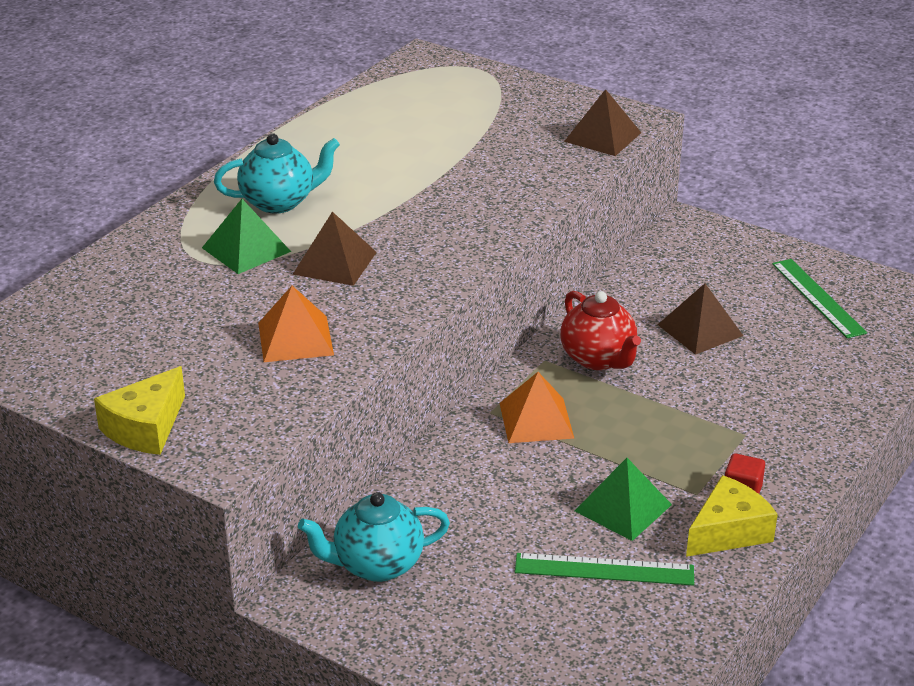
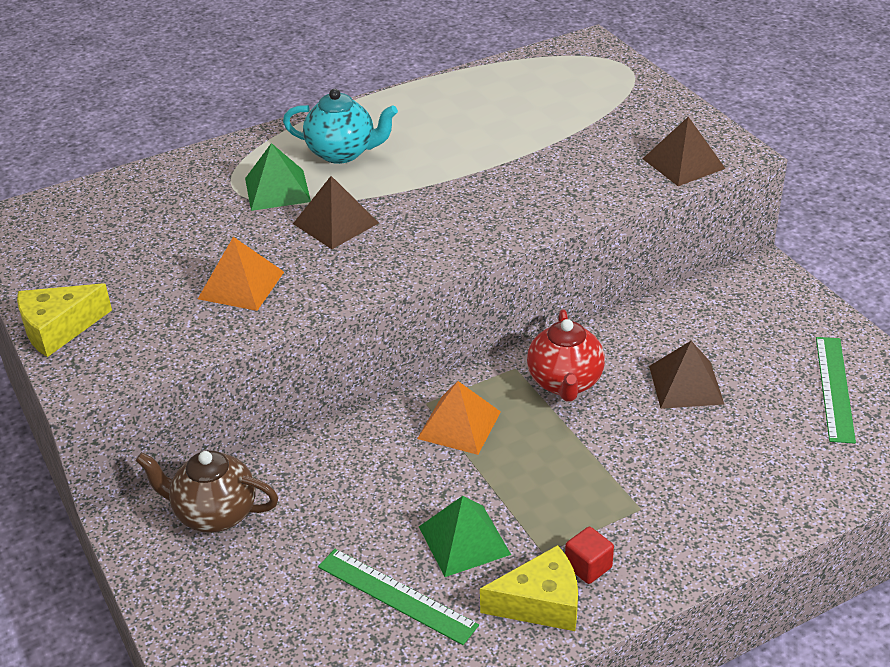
camera: 30 degrees right, 5 degrees up
(376, 565) = (214, 514): turquoise teapot -> brown teapot

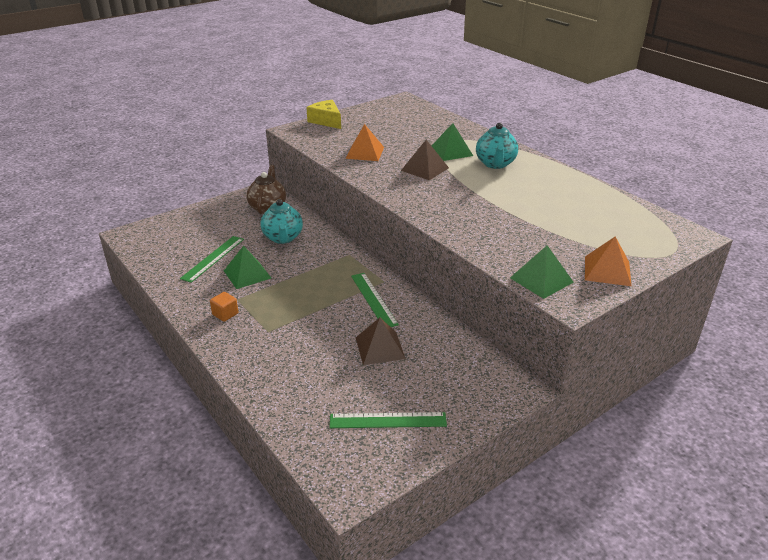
camera: 80 degrees right, 5 degrees down
(345, 490) = (283, 238): none -> turquoise teapot
(459, 425) = (332, 266): orange pyramid -> orange pyramid (607, 270)
(540, 603) = (202, 300): yellow cheese -> none
(565, 383) = (373, 299): red teapot -> green ruler
(588, 566) = (225, 314): red cube -> orange cube
(683, 163) = (541, 280): brown pyramid -> green pyramid

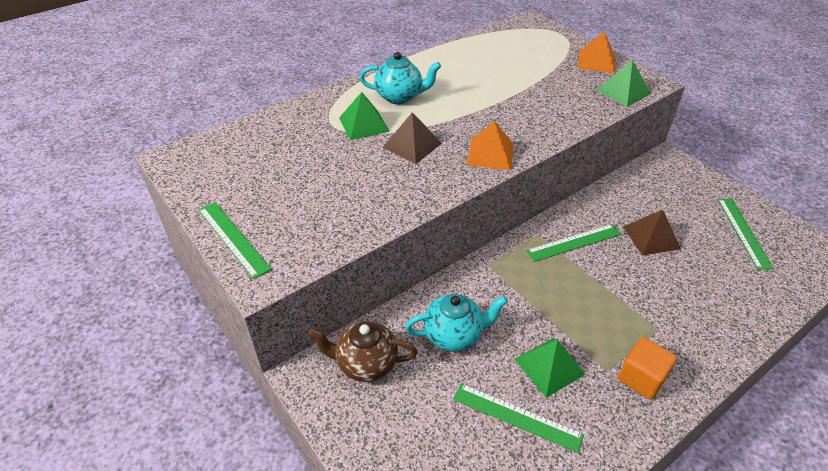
camera: 90 degrees left, 10 degrees up
(225, 314) = (641, 378): orange cube -> orange cube, size x1.51
(326, 121) = (233, 238): yellow cheese -> green ruler
(365, 152) = (360, 194): orange pyramid -> orange pyramid (490, 154)

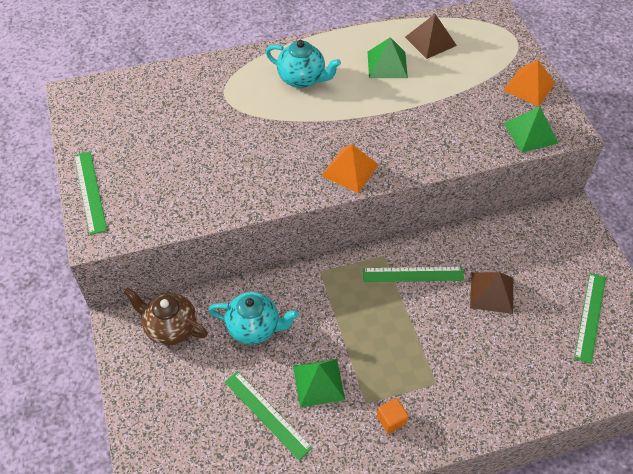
camera: 20 degrees right, 10 degrees up
(364, 124) = (252, 103): green pyramid -> green pyramid (387, 64)
(412, 145) = (283, 139): brown pyramid -> brown pyramid (430, 41)
(641, 378) = (391, 420): orange cube -> orange cube, size x0.66

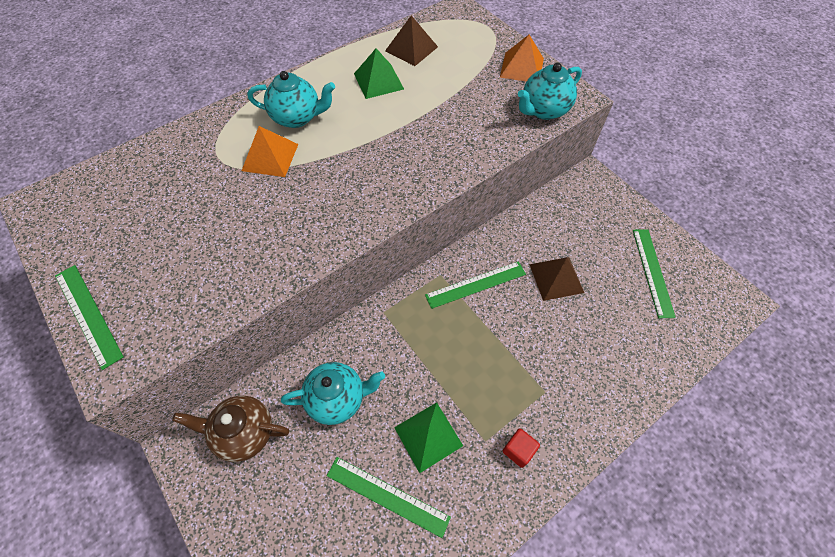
camera: 20 degrees left, 5 degrees up
(350, 170) = (384, 198): orange pyramid -> orange pyramid (270, 157)
(391, 420) = (518, 450): orange cube -> red cube
(530, 133) = (543, 110): green pyramid -> turquoise teapot

